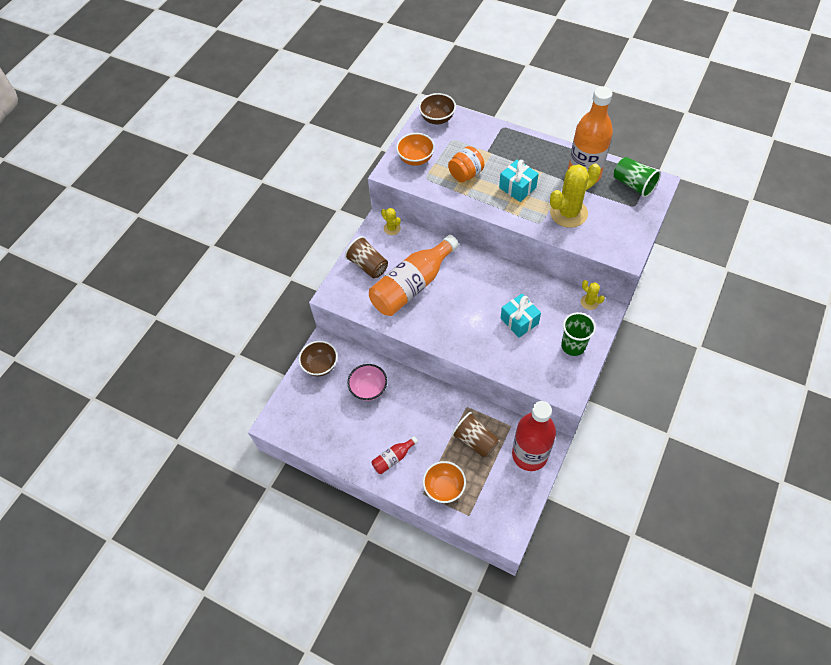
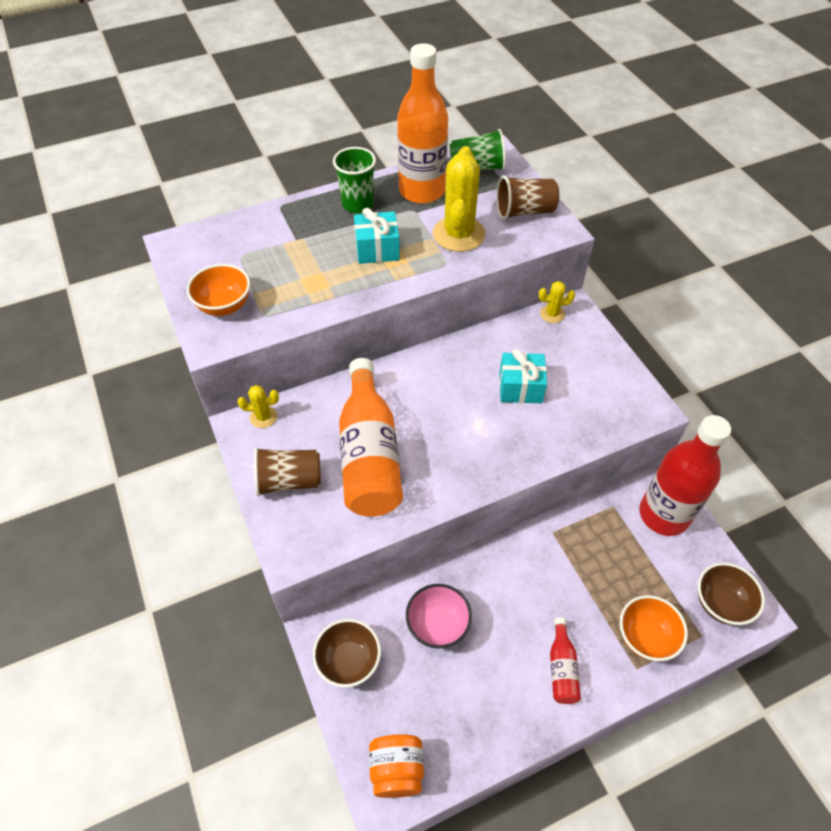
camera: 55 degrees left, 5 degrees down
(437, 119) = (192, 248): brown bowl -> brown bowl (720, 603)
(466, 174) = (304, 278): orange jar -> orange jar (397, 770)
(475, 440) = (605, 556): brown cup -> brown cup (524, 211)
(573, 346) = (595, 364): green cup -> green cup (357, 204)

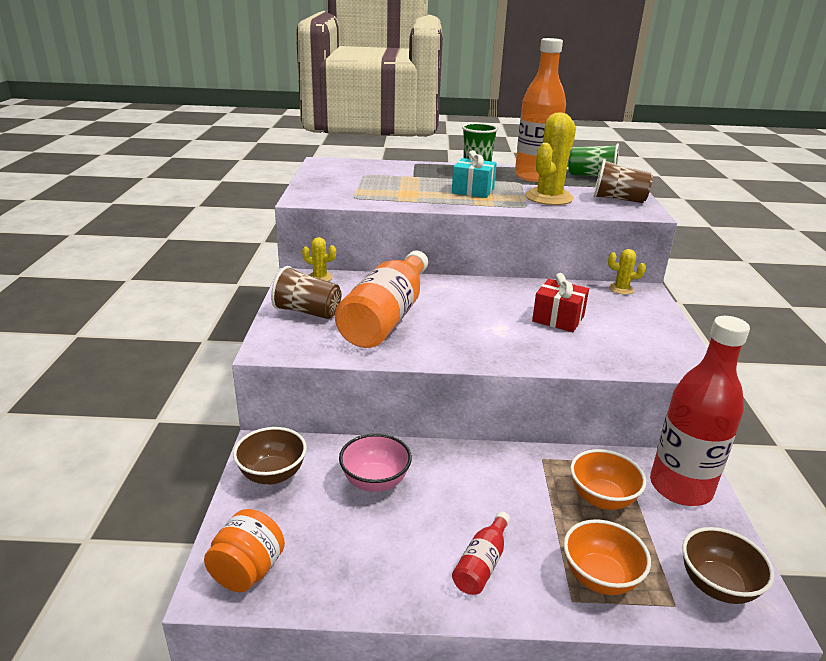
camera: 25 degrees right, 25 degrees down
(224, 306) = (330, 188): orange bowl -> orange bowl (602, 498)
(520, 387) = (558, 319): turquoise gift -> red gift

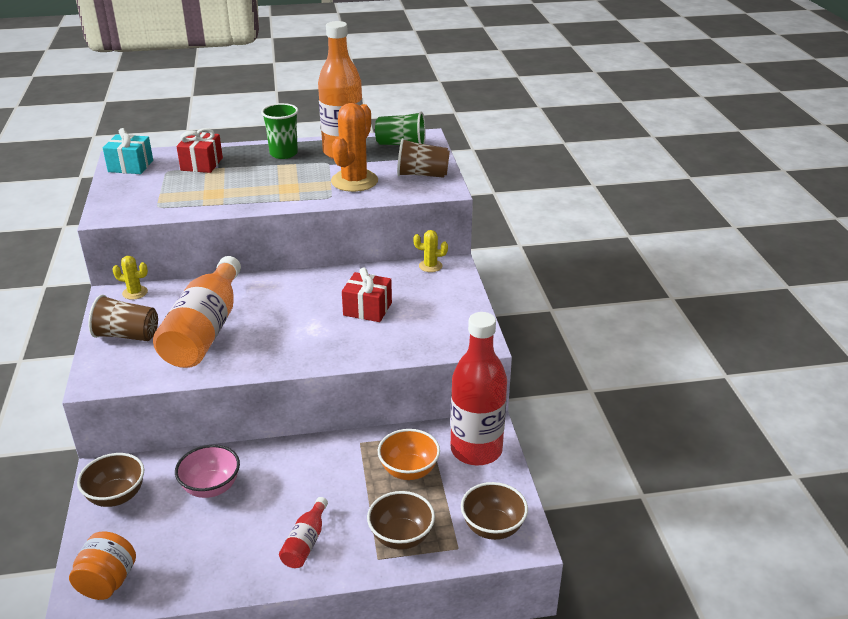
camera: 10 degrees left, 5 degrees up
(398, 172) = (201, 164): none -> red gift
(473, 191) = (279, 181): turquoise gift -> turquoise gift (130, 166)
(549, 197) = (354, 181): yellow cactus -> orange cactus
(600, 577) = (401, 537): orange bowl -> brown bowl

